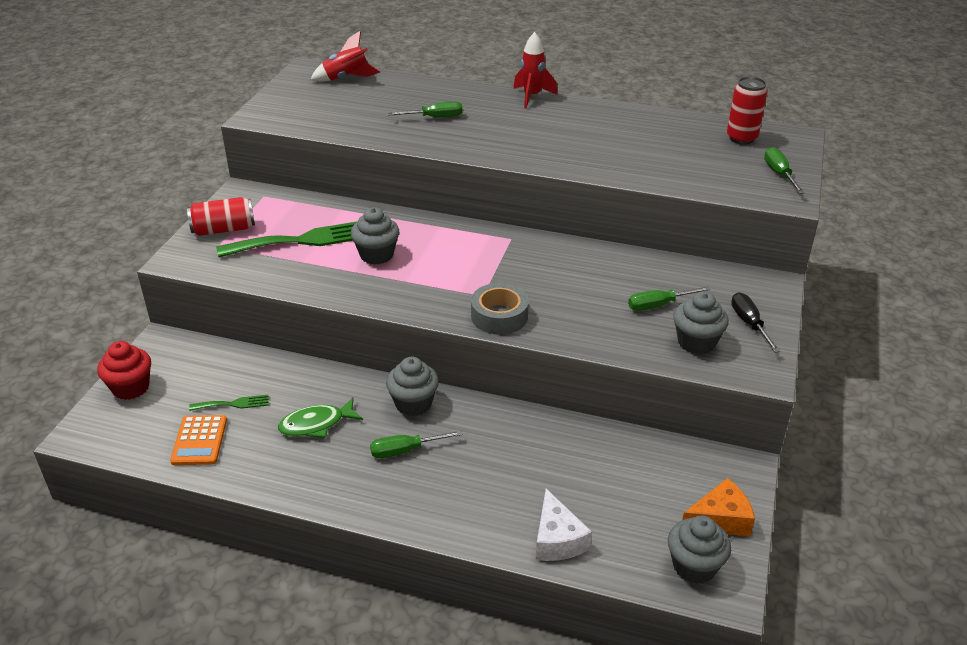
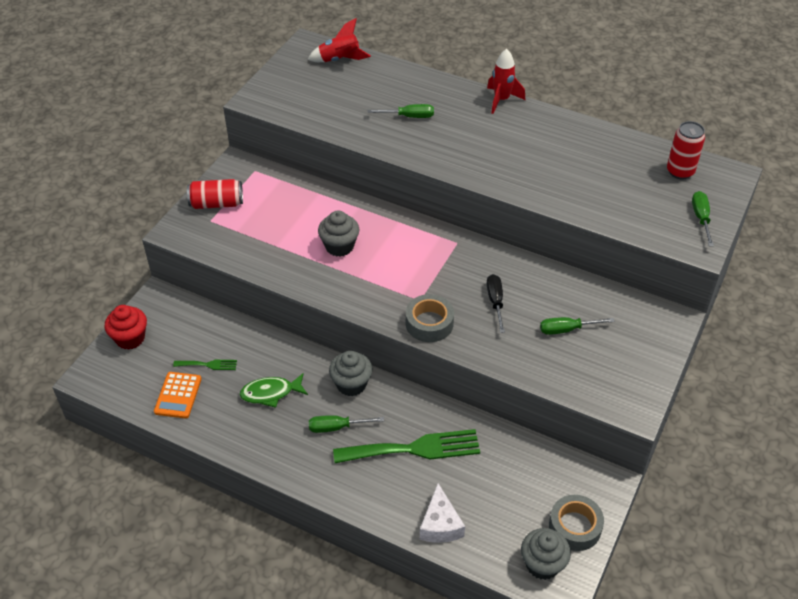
camera: 10 degrees right, 10 degrees up
(303, 240) = (280, 223): green fork -> green fork (413, 449)
(696, 342) = (588, 371): grey cupcake -> none
(720, 519) = (575, 527): orange cheese -> grey tape
(749, 323) = (640, 358): black screwdriver -> black screwdriver (495, 301)

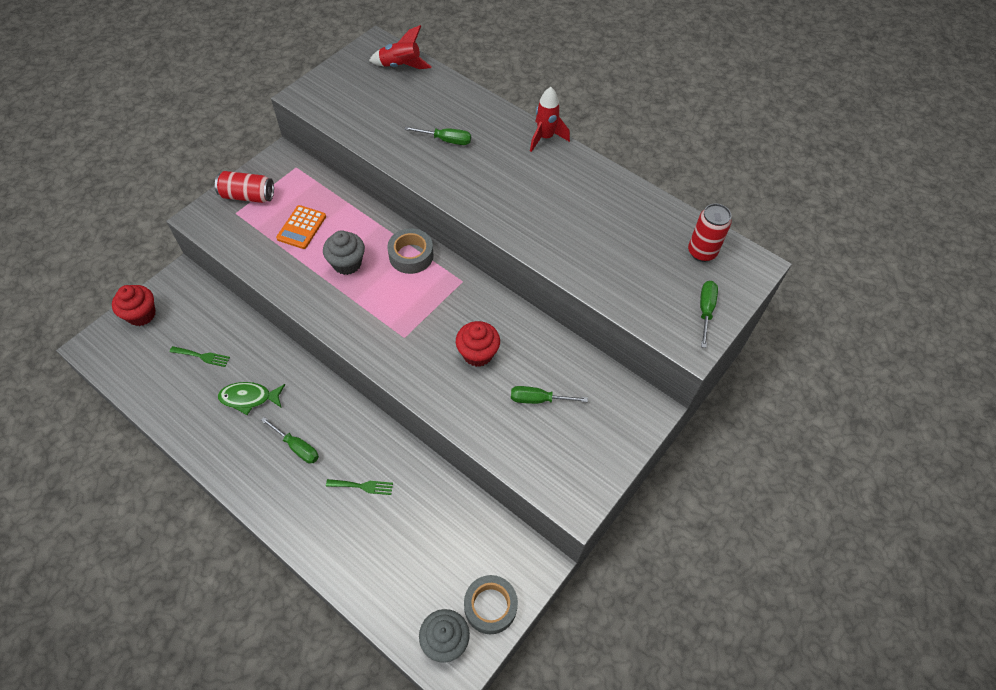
camera: 10 degrees right, 10 degrees up
(178, 395) = (164, 383): orange calculator -> orange calculator (301, 227)
(336, 427) = (297, 447): green screwdriver -> green screwdriver turned 150 degrees counterclockwise
(351, 384) = (327, 404): grey cupcake -> none
(413, 449) = (362, 486): green fork -> green fork, size x0.46
(429, 323) = (404, 365): grey tape -> grey tape (411, 255)
(440, 524) = (360, 574): white cheese -> none
(495, 301) = (477, 353): black screwdriver -> red cupcake

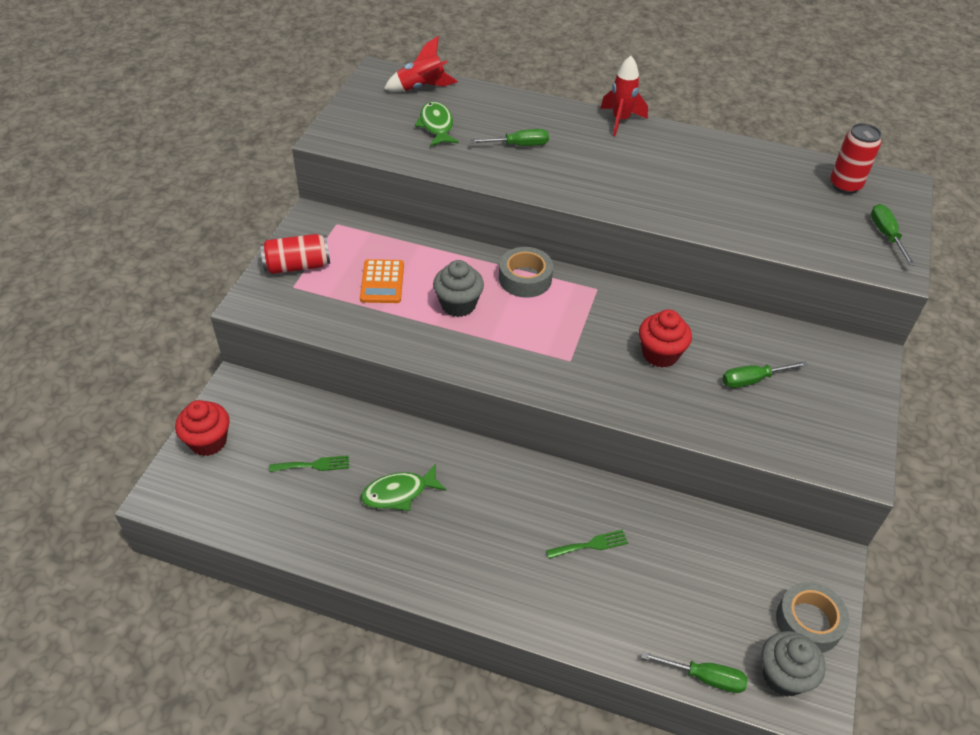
camera: 20 degrees left, 10 degrees down
(297, 447) = (489, 528): green screwdriver -> green screwdriver (705, 678)
(391, 105) = (436, 126): none -> green fish

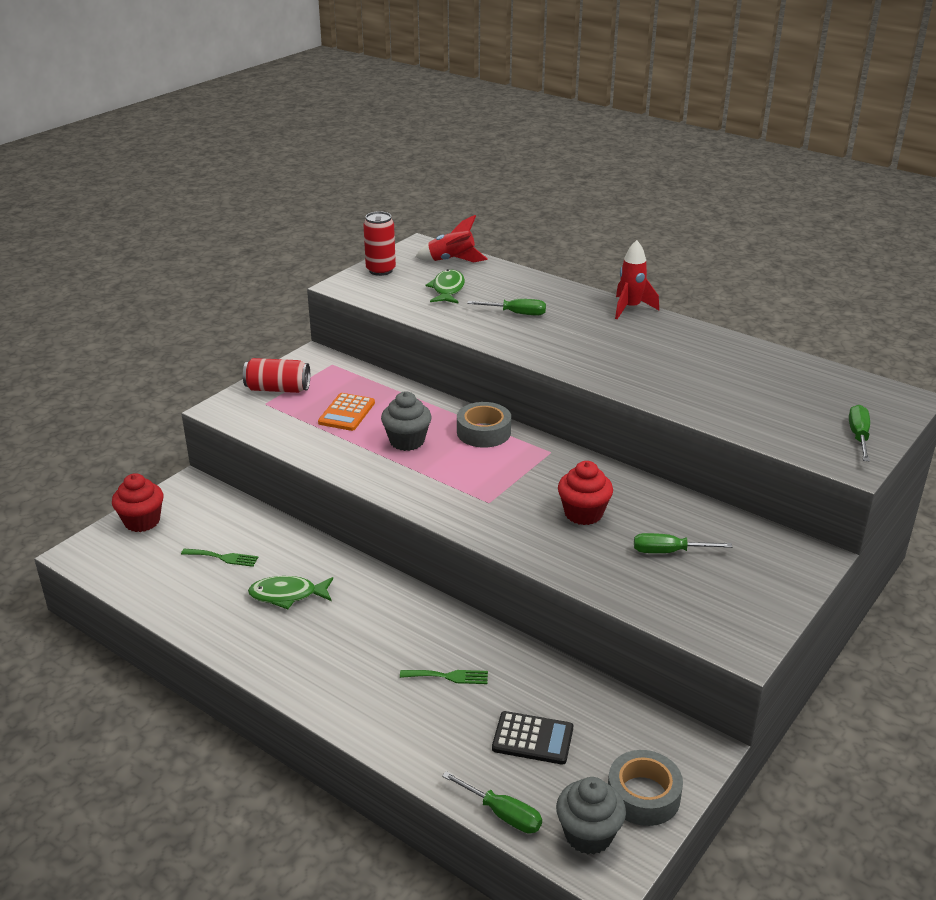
camera: 20 degrees right, 15 degrees down
(693, 590) = (532, 738): none -> black calculator
(845, 185) = (839, 390): red can -> red can (380, 270)

